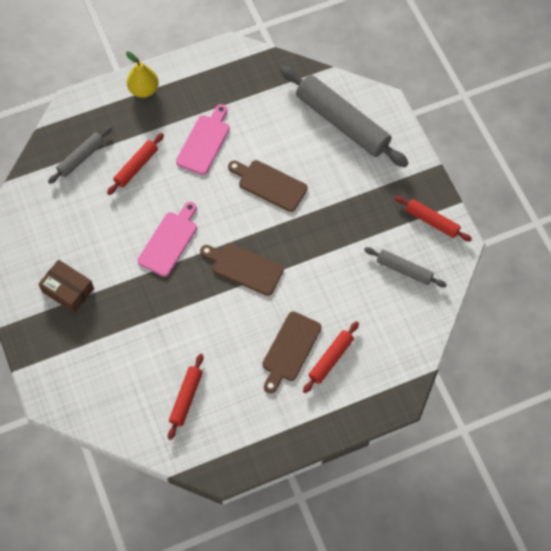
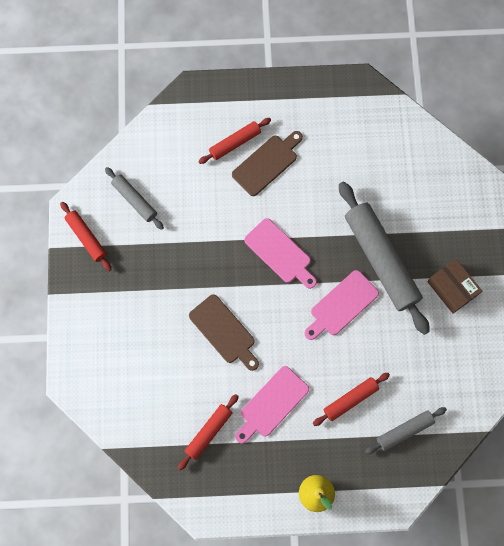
camera: 160 degrees left, 10 degrees up
(186, 398) = (372, 152): red rolling pin -> red rolling pin (209, 432)
(244, 268) = (280, 253): brown cutting board -> pink cutting board
(342, 122) = (123, 376): grey rolling pin -> grey rolling pin (380, 260)

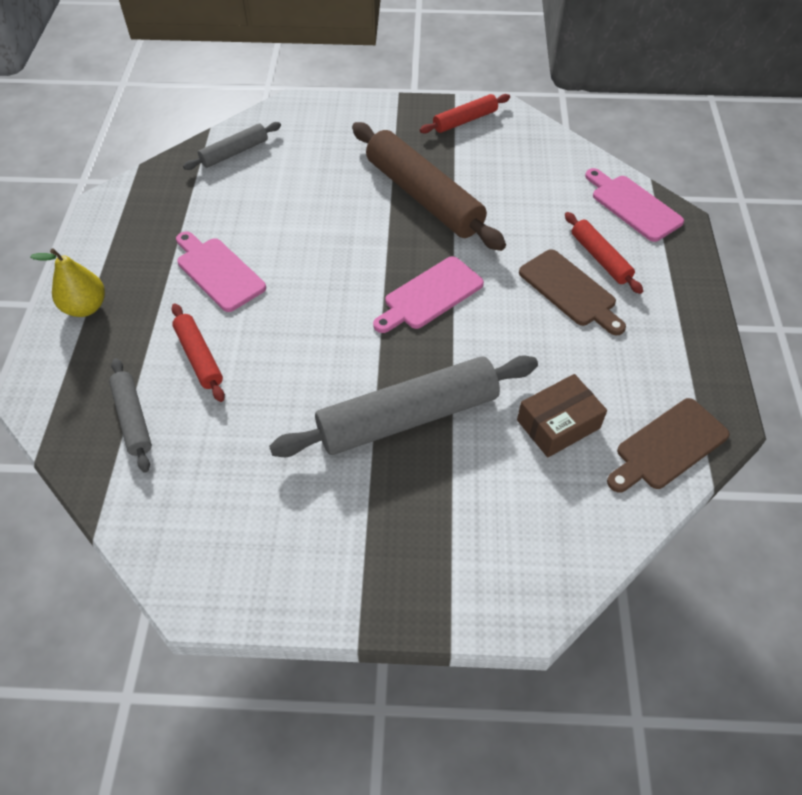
camera: 95 degrees right, 20 degrees down
(135, 200) = (513, 160): grey rolling pin -> grey rolling pin (234, 152)
(181, 264) = (423, 197): none -> brown rolling pin
(209, 432) = (200, 211): red rolling pin -> none
(224, 331) = (326, 231): brown cutting board -> brown cutting board (668, 446)
(341, 305) = (342, 360): pink cutting board -> pink cutting board (633, 206)
(452, 288) = (346, 515): brown box -> brown box (558, 424)

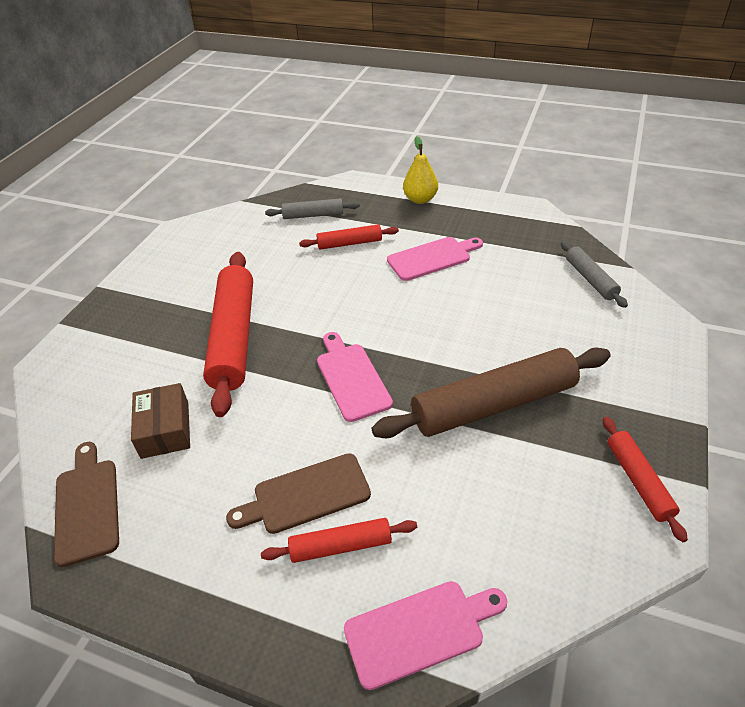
camera: 110 degrees right, 10 degrees down
(407, 416) = (234, 337): grey rolling pin -> red rolling pin

